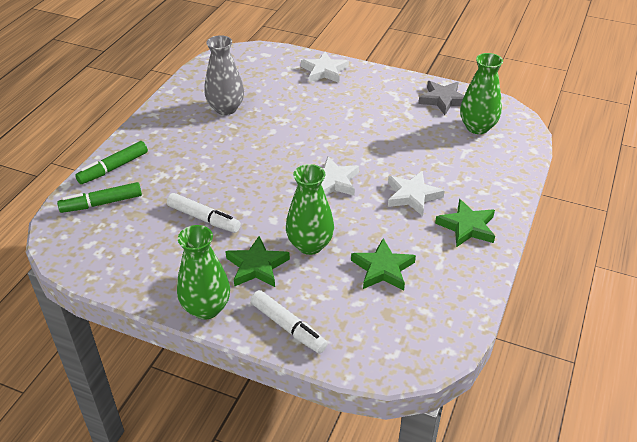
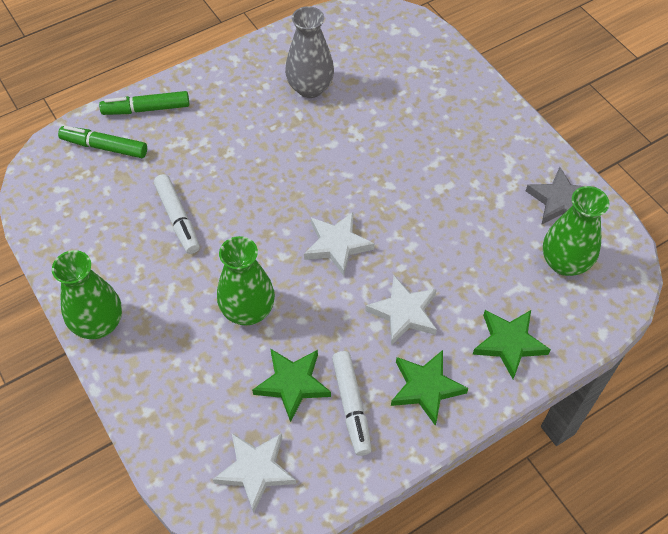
camera: 35 degrees right, 15 degrees up
(257, 266) = (179, 305): green star -> green star (509, 343)
(288, 327) = (150, 392): white marker -> white marker (351, 406)
(324, 71) = (458, 88): white star -> white star (255, 470)

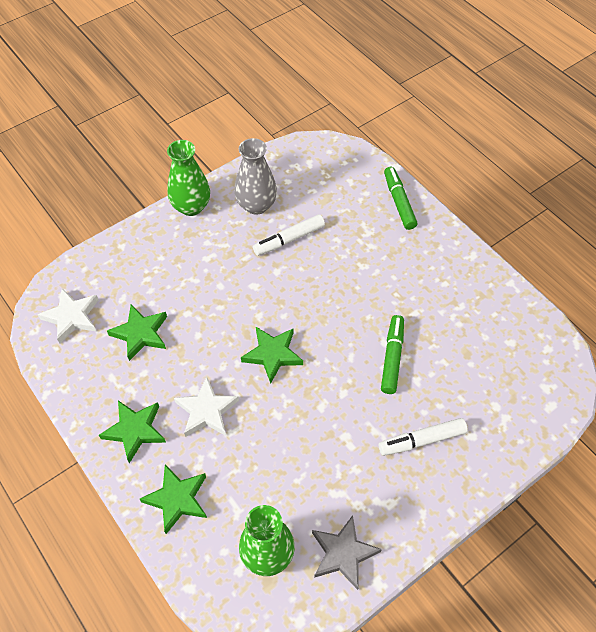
camera: 85 degrees right, 0 degrees up
(104, 147) = (354, 182): green marker -> green marker (392, 357)
(248, 311) = (205, 297): green vase -> none
(310, 88) = (449, 318): grey vase -> grey vase (256, 205)
(337, 245) = (272, 354): white star -> green star
(351, 406) = (120, 376): white marker -> white marker (422, 440)

